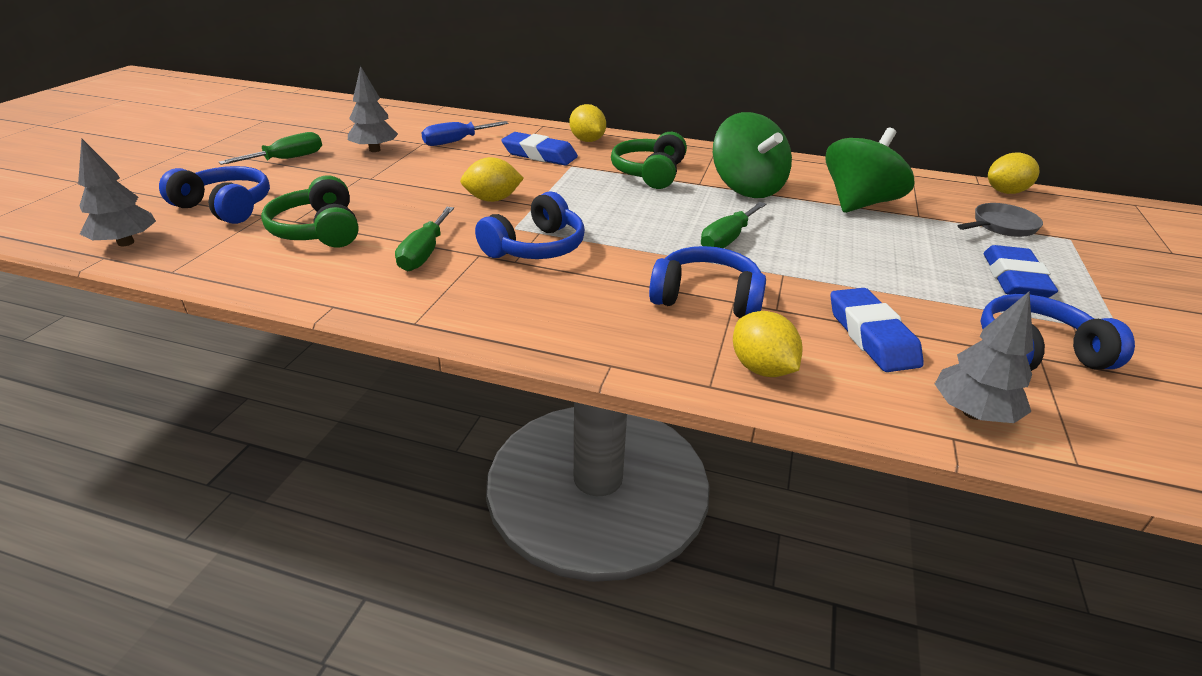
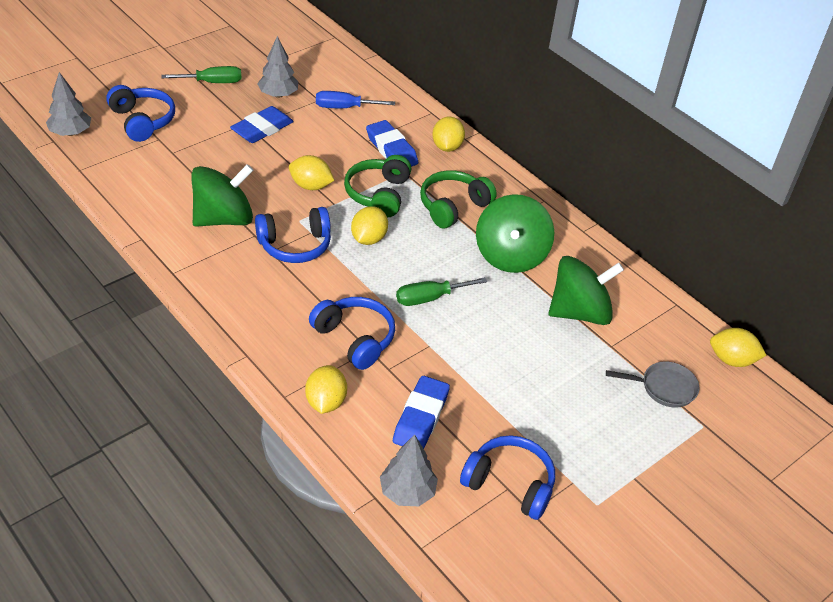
camera: 30 degrees right, 10 degrees up
(318, 230) = (179, 169): green headphones -> green headphones (378, 194)
(424, 253) = (223, 219): green screwdriver -> green spinning top
(605, 218) = (368, 239): none -> yellow lemon
(1014, 279) = (591, 432): blue eraser -> blue eraser (262, 129)

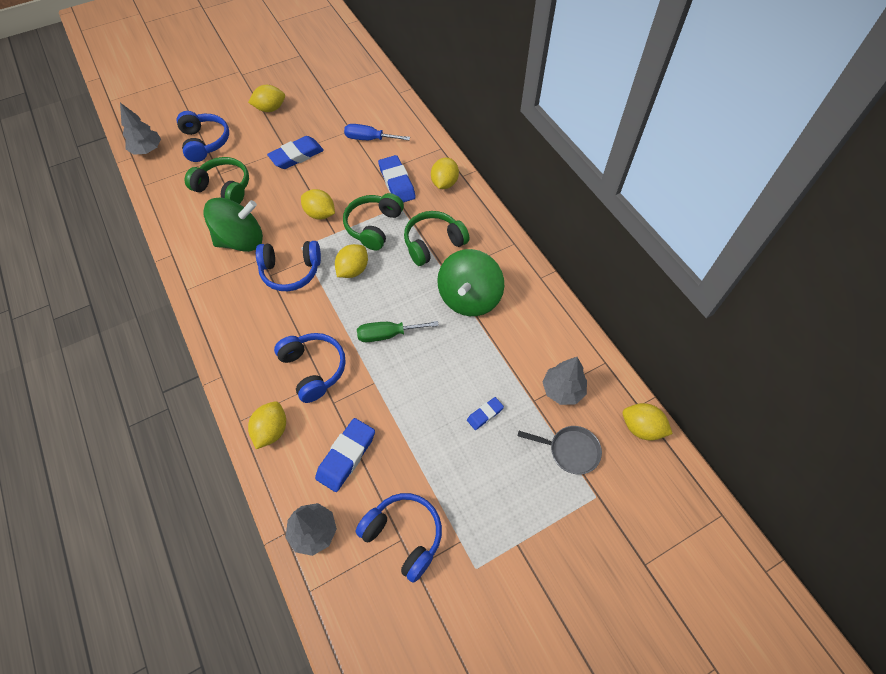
camera: 15 degrees right, 15 degrees up
(183, 166) = (224, 188): none -> green headphones
(212, 82) = (270, 109): green screwdriver -> yellow lemon
(278, 95) = (319, 123): grey tree -> grey tree (562, 390)
(562, 364) = (485, 414): none -> blue eraser
(579, 312) = (514, 362): green spinning top -> none

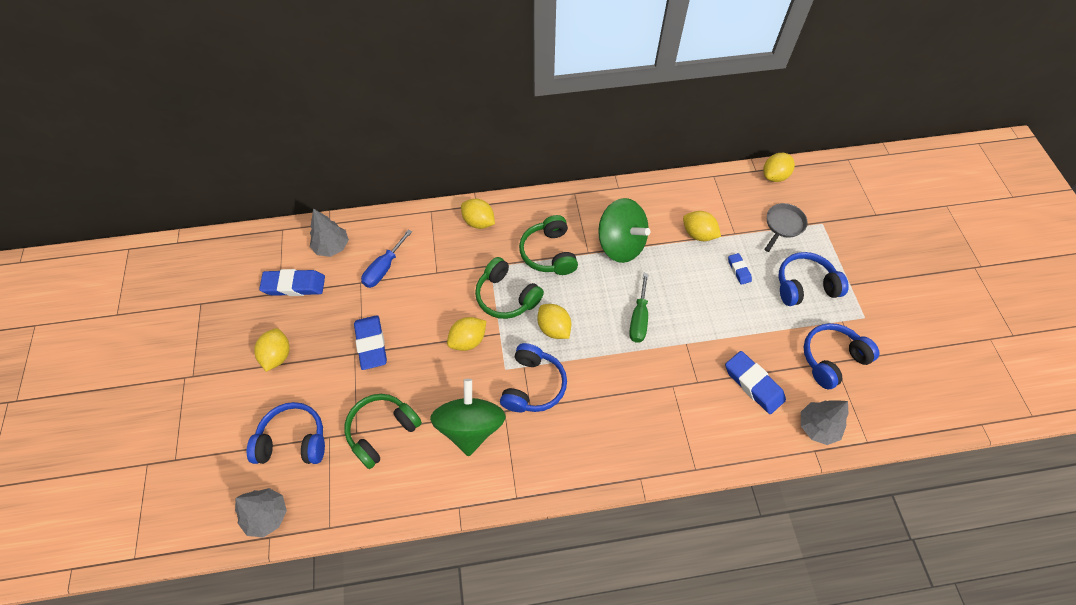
camera: 70 degrees left, 0 degrees up
(271, 430) = (713, 442): yellow lemon -> yellow lemon (698, 234)
(313, 369) = (657, 390): blue headphones -> blue headphones (804, 285)
(397, 183) = (458, 261): blue eraser -> blue eraser (294, 285)
(562, 390) = (730, 211): grey tree -> grey tree (332, 247)

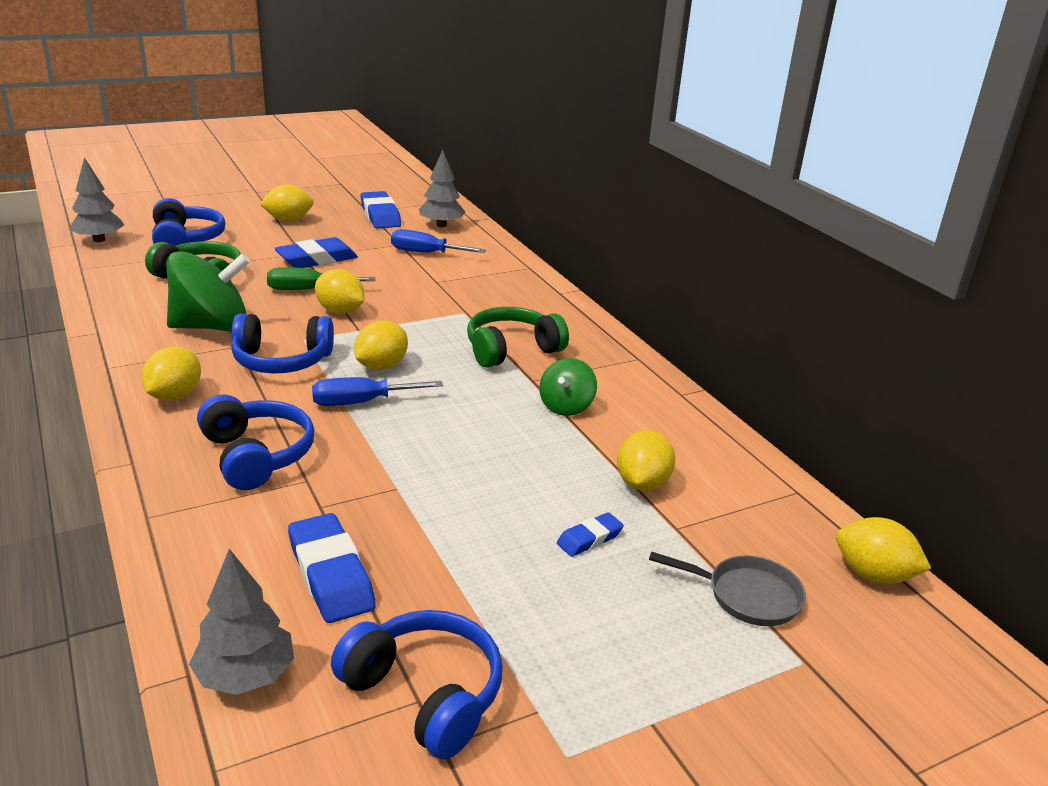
camera: 70 degrees right, 30 degrees down
(478, 222) = (532, 297): yellow lemon -> yellow lemon (174, 396)
(506, 296) = (420, 328): green headphones -> none
(596, 346) = (361, 402): none -> blue screwdriver
(620, 244) = (566, 406): green spinning top -> green spinning top, size x0.54
(639, 319) = (427, 436): green screwdriver -> green screwdriver (308, 290)
(753, 384) = (331, 575): blue eraser -> blue eraser turned 60 degrees counterclockwise
(804, 285) = (603, 638): blue headphones -> blue headphones (257, 455)

